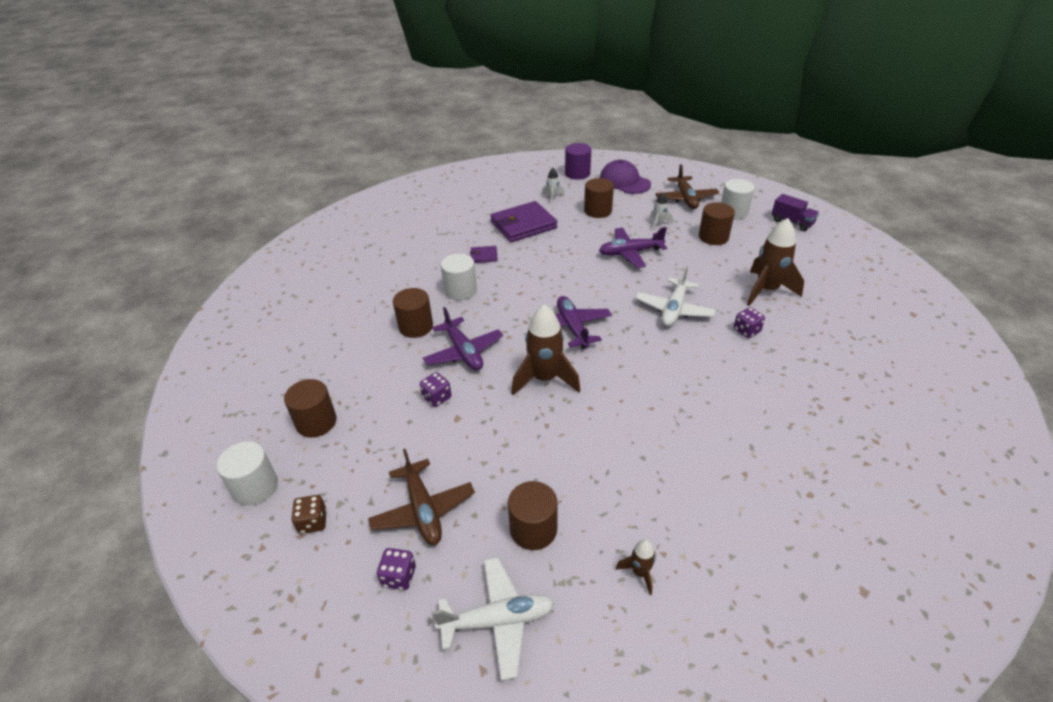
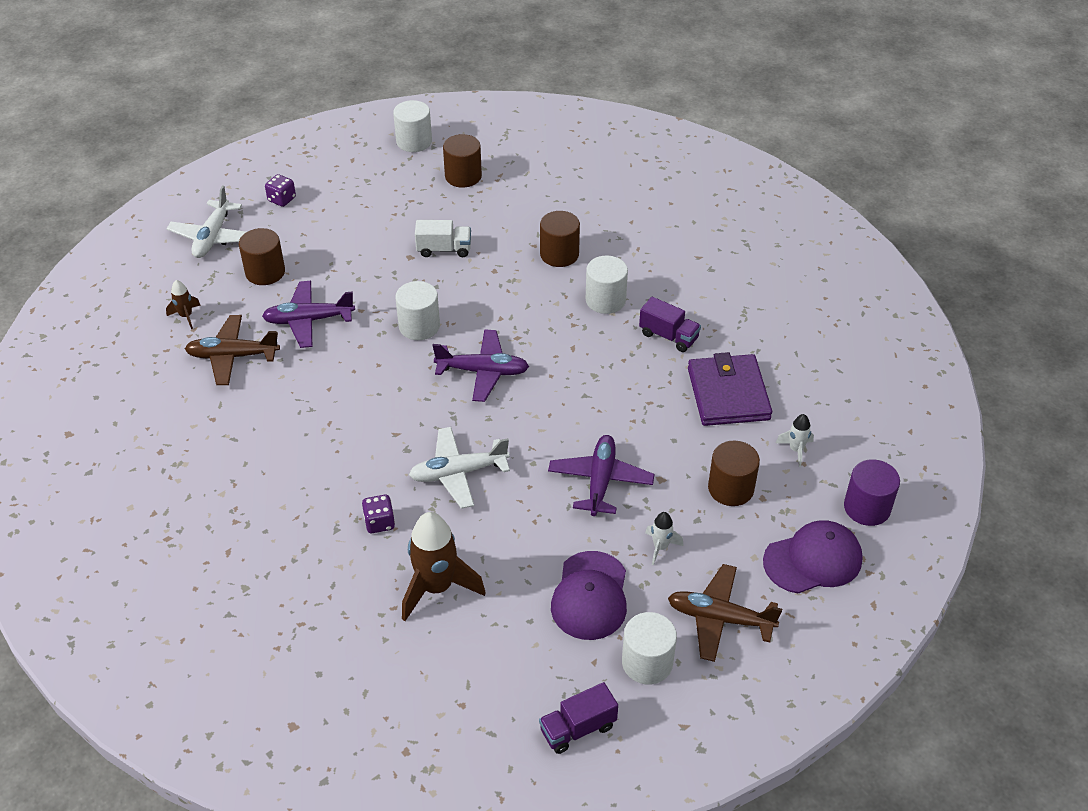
camera: 110 degrees right, 5 degrees up
(313, 522) = (359, 166): brown dice -> none
(423, 510) = (328, 220): brown plane -> brown plane (233, 356)
(437, 398) = (444, 249): purple dice -> white truck
(463, 352) = (497, 280): purple plane -> purple plane (309, 320)
(484, 256) = (668, 336): purple wallet -> purple truck
(545, 379) = (419, 326): brown rocket -> white cylinder
(674, 309) = (458, 473): white plane -> white plane turned 60 degrees counterclockwise
(713, 237) = (590, 596): brown cylinder -> purple cap

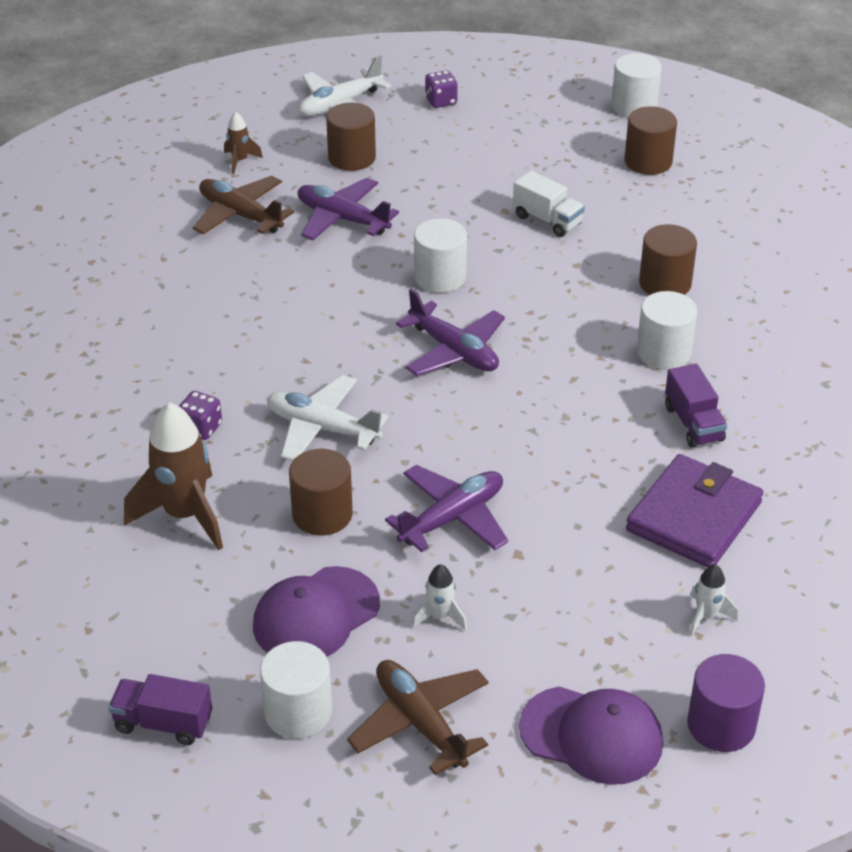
camera: 40 degrees right, 5 degrees down
(730, 488) = (583, 609): brown cylinder -> brown cylinder (322, 514)

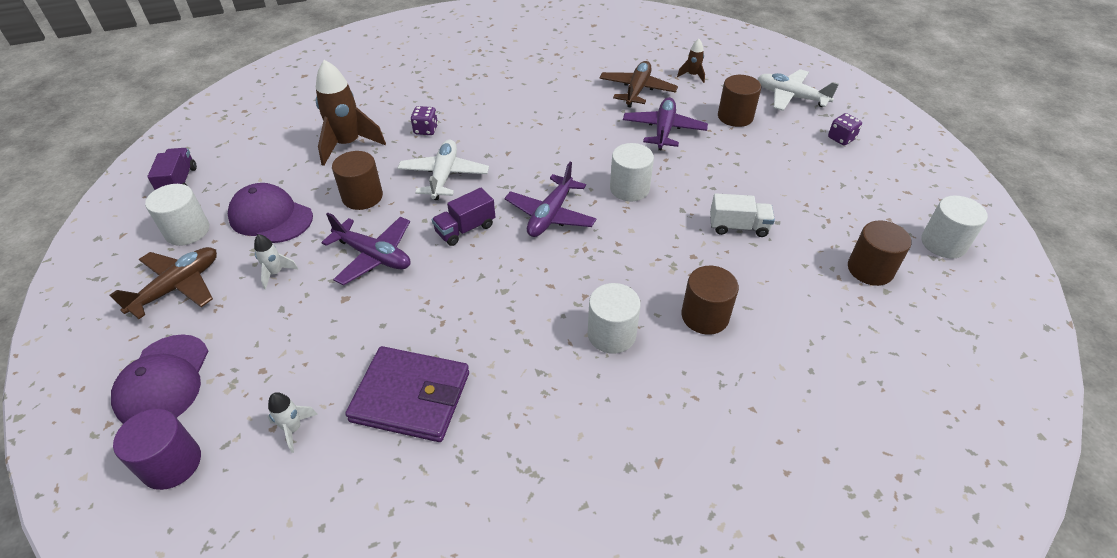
camera: 70 degrees right, 5 degrees up
(547, 220) = (738, 227): white truck -> white truck turned 105 degrees counterclockwise
(693, 423) = (528, 373): purple truck -> purple truck (465, 229)

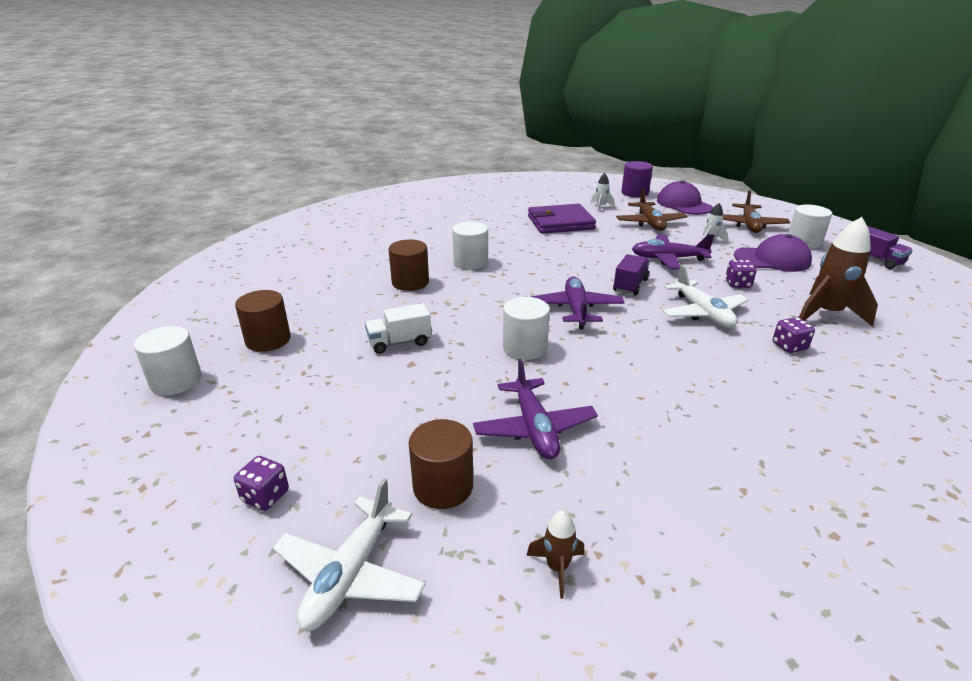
camera: 155 degrees right, 15 degrees down
(362, 197) = (737, 284): brown cylinder -> purple dice
(637, 90) = (623, 490): brown plane -> brown plane (650, 223)
(791, 97) = (350, 573): white plane -> white plane turned 105 degrees clockwise

